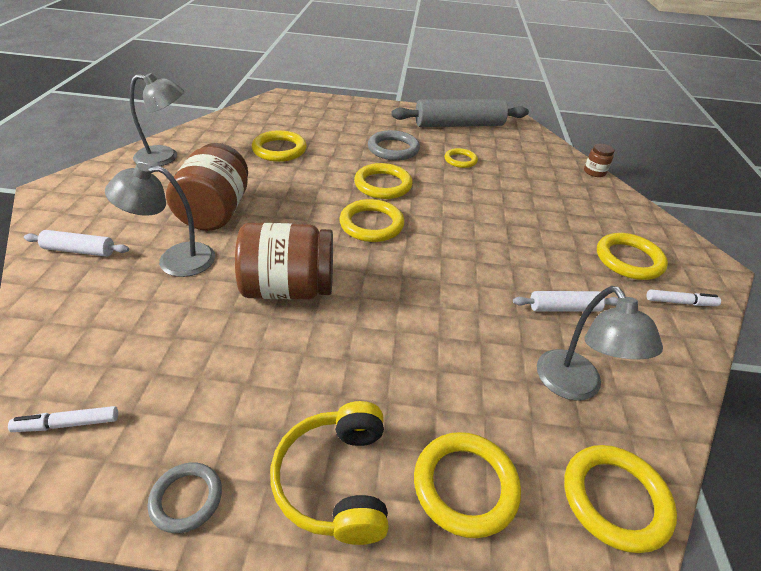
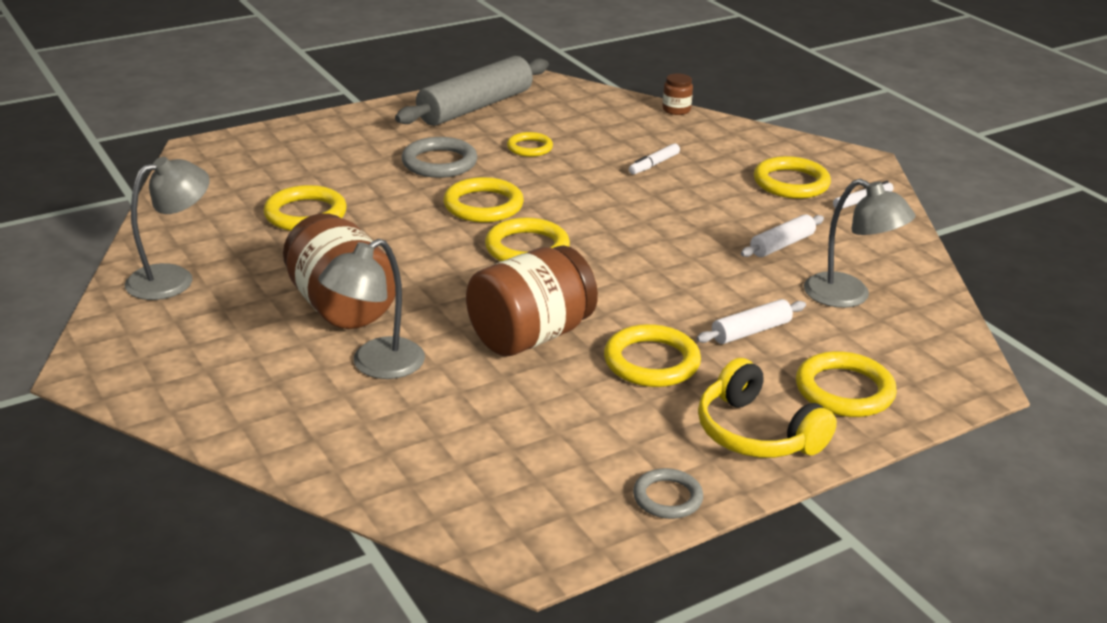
camera: 35 degrees left, 10 degrees down
(68, 424) = (497, 513): white marker -> white marker (654, 164)
(80, 250) = (252, 405): white rolling pin -> white rolling pin (750, 331)
(615, 499) = (941, 349): yellow ring -> yellow ring (651, 362)

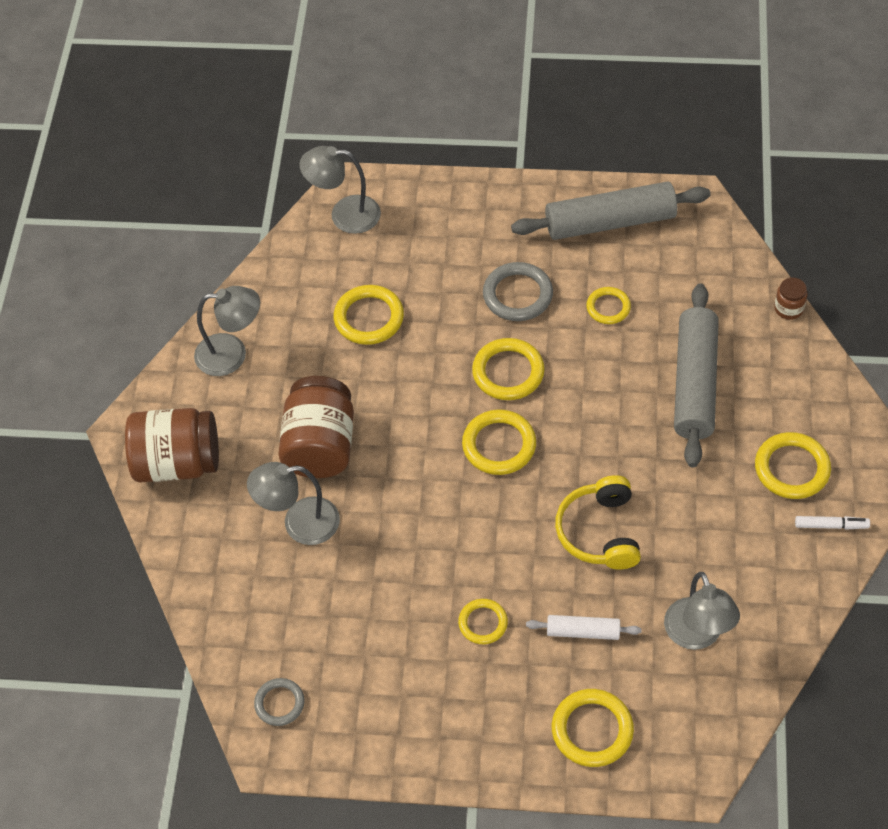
camera: 40 degrees right, 25 degrees up
(212, 164) = (344, 214): none -> grey lamp
(530, 336) = (422, 549): brown jar -> brown jar (177, 462)
(651, 362) = (483, 623): yellow ring -> yellow ring, size x0.63
(654, 164) = (694, 383): white marker -> grey rolling pin
(667, 497) = (384, 754): grey ring -> grey ring (279, 703)
(756, 433) = (492, 733): yellow headphones -> yellow headphones (599, 532)
(781, 245) = (703, 545): white rolling pin -> none

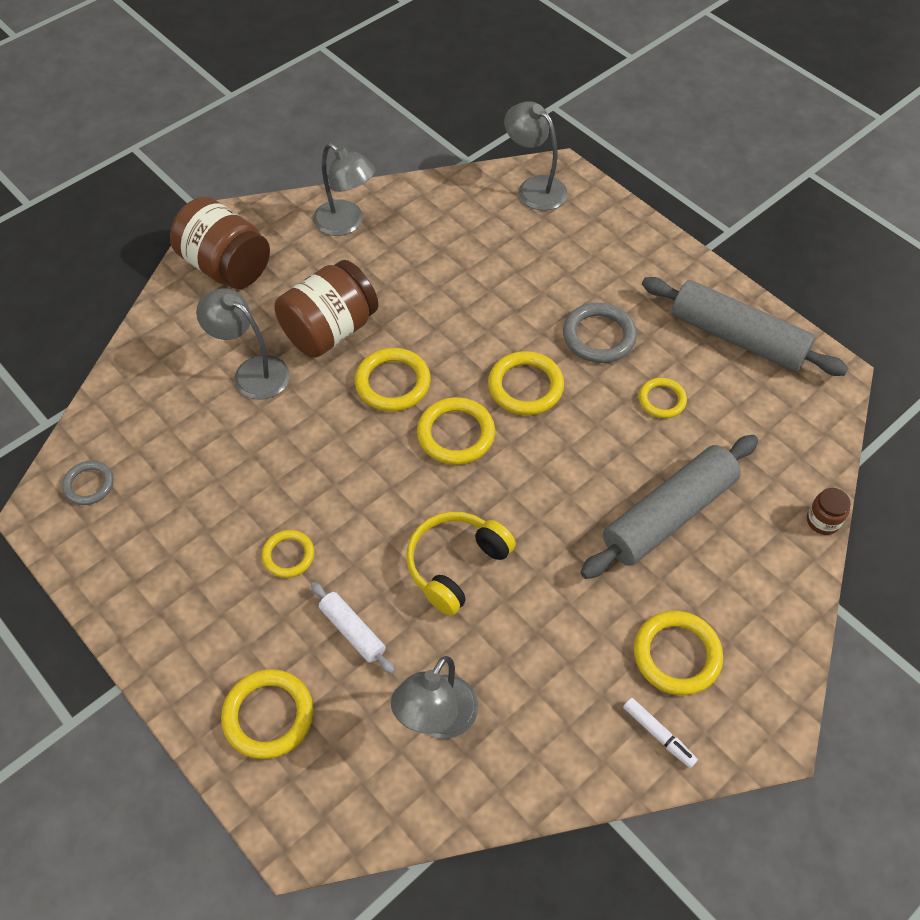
camera: 40 degrees right, 0 degrees up
(369, 318) = (468, 270): yellow ring -> yellow ring (393, 383)

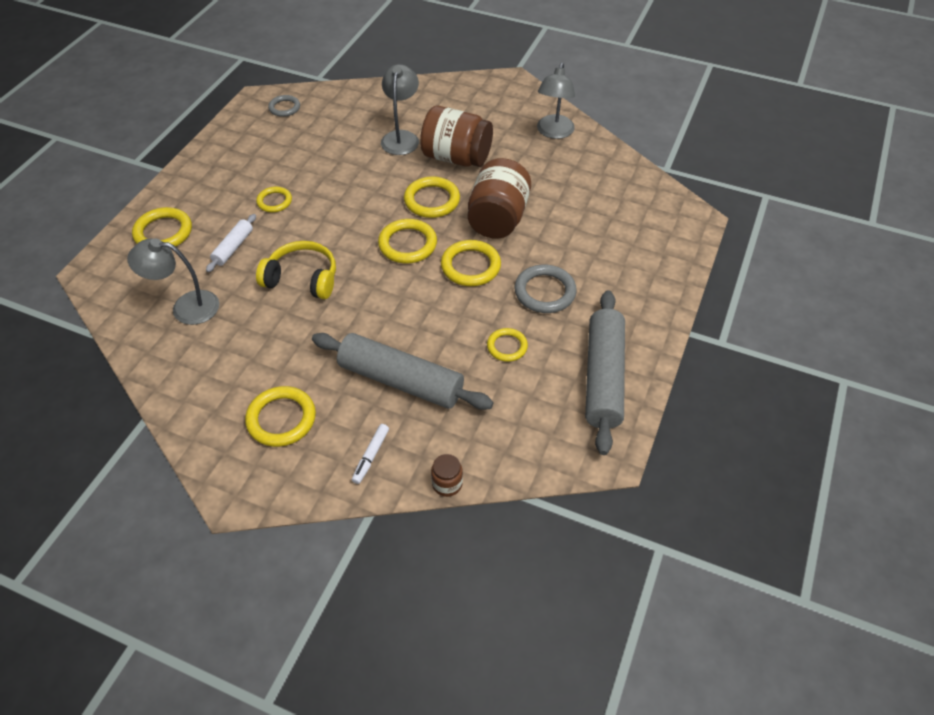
camera: 65 degrees right, 5 degrees down
(226, 266) = (477, 96): brown jar -> brown jar (498, 219)
(534, 188) = (666, 211): grey lamp -> none
(658, 735) = (213, 426): white marker -> white marker (371, 456)

